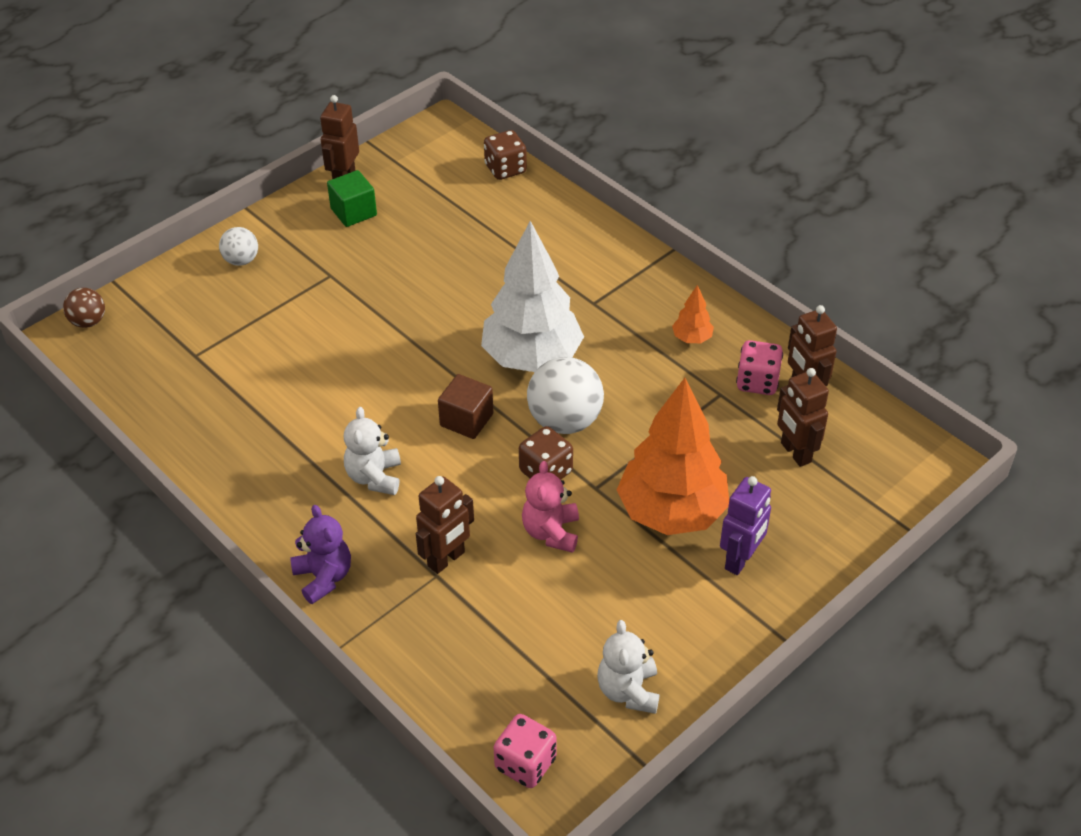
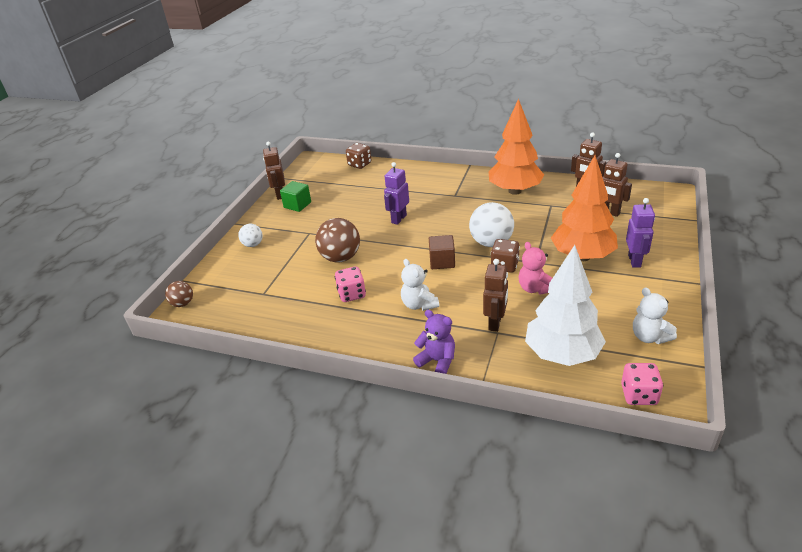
camera: 25 degrees left, 10 degrees down
(337, 343) = (340, 258): none -> brown ball
(472, 310) = (398, 219): none -> purple robot
(532, 358) = (448, 225): white tree -> white tree (562, 354)
(692, 338) = (514, 191): orange tree -> orange tree, size x2.42
(757, 382) = (562, 195): pink dice -> pink dice (351, 294)

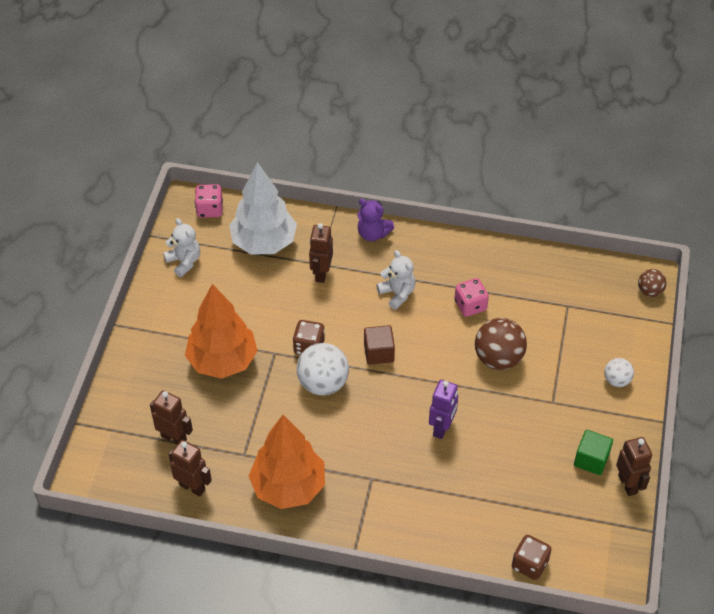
camera: 170 degrees right, 15 degrees up
(535, 288) = (279, 315): pink teddy bear -> none
(634, 261) = (168, 355): purple robot -> none

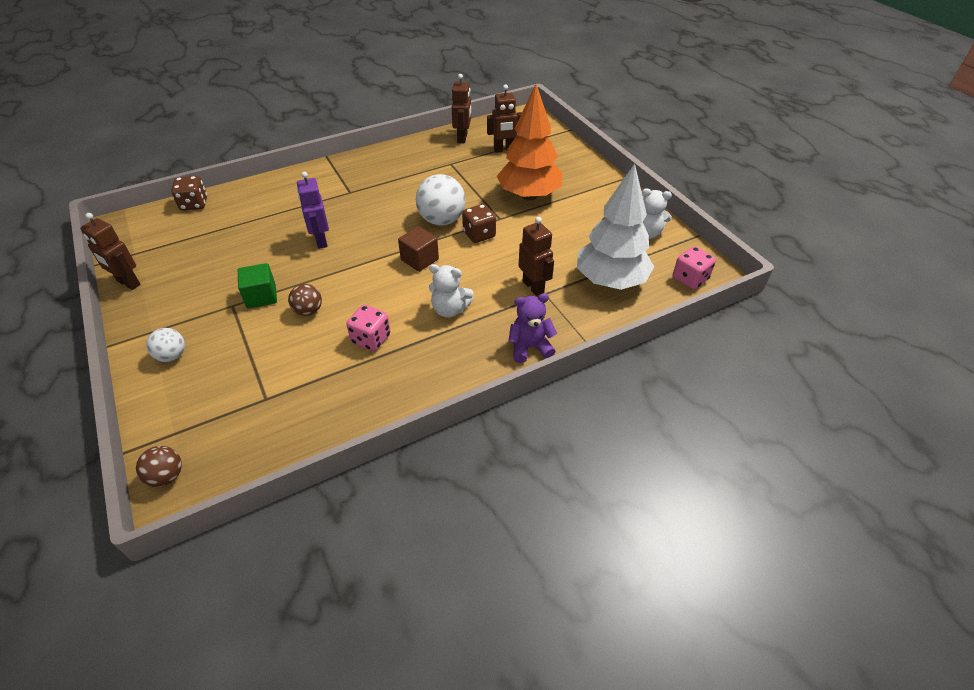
camera: 140 degrees right, 5 degrees down
(192, 487) = (462, 138): brown robot -> brown robot turned 75 degrees counterclockwise
(288, 486) = (403, 164): orange tree -> none
(498, 358) = (308, 311): brown ball -> brown ball, size x0.56
(591, 460) = (172, 283): green cube -> green cube (261, 296)

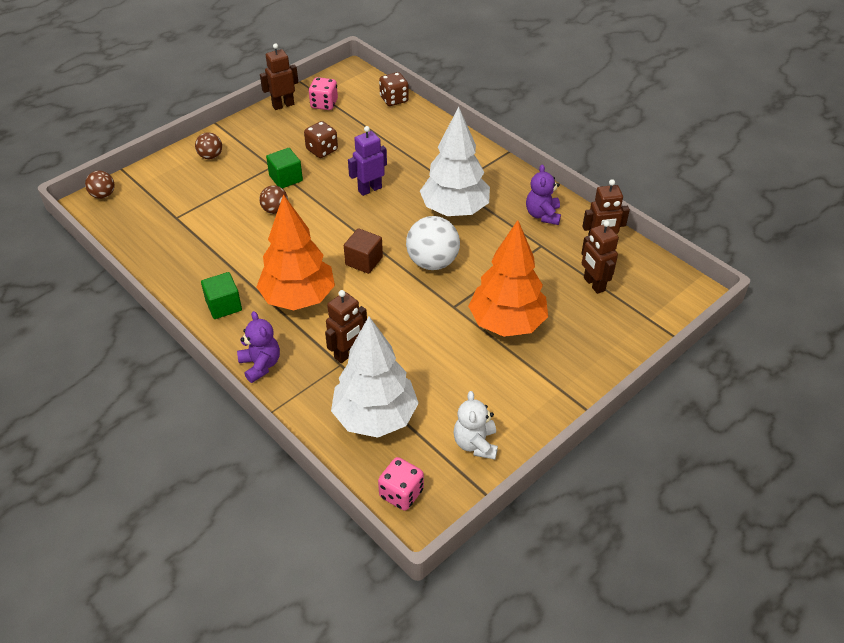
camera: 75 degrees right, 0 degrees up
(128, 283) = (283, 105): brown robot -> brown robot turned 45 degrees clockwise
(172, 356) = (210, 156): white ball -> brown ball
(371, 339) = (250, 257): pink dice -> pink dice (324, 104)
(383, 197) = (454, 210): none -> white tree
(416, 156) = (542, 215): none -> purple teddy bear
(436, 367) = (223, 305): none -> green cube
(450, 309) = (298, 298): white teddy bear -> orange tree
(479, 234) = (419, 295): brown dice -> brown dice (322, 150)

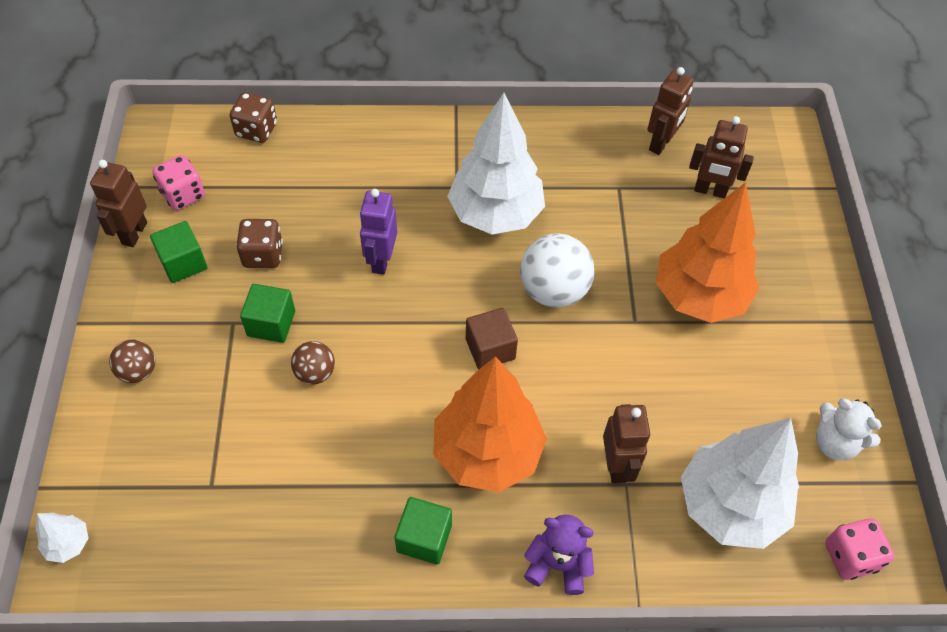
camera: 50 degrees left, 10 degrees up
(103, 195) = (68, 543): brown ball -> white tree
(285, 130) = (183, 263): none -> green cube
(542, 215) = (578, 153): purple teddy bear -> none

